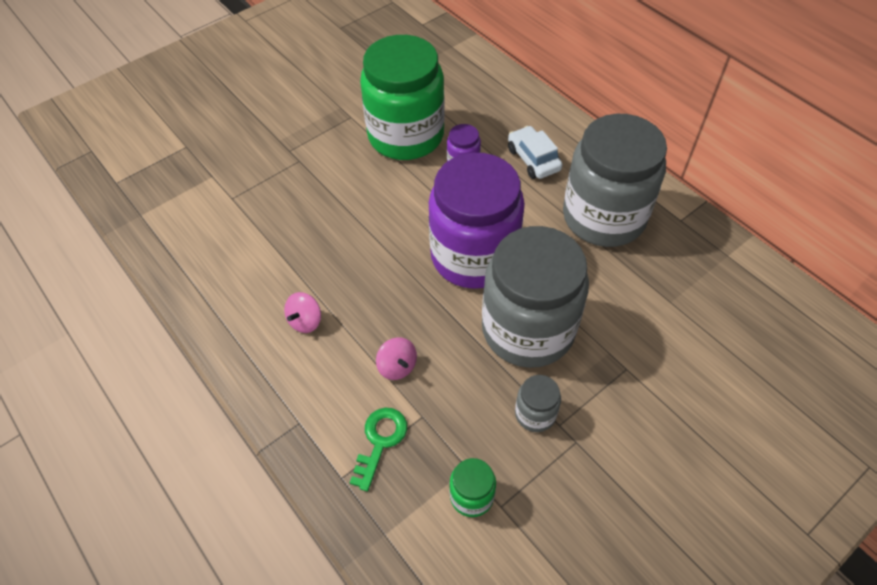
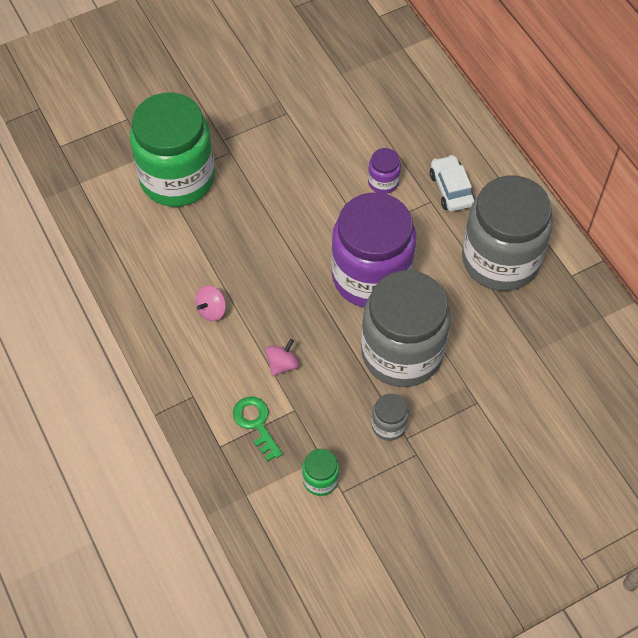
camera: 10 degrees right, 5 degrees up
(380, 441) = (256, 423): green key -> green key turned 60 degrees counterclockwise
(397, 366) = (282, 364): pink spinning top -> pink spinning top turned 120 degrees counterclockwise
(406, 135) = (335, 142): green jar -> green jar (177, 178)

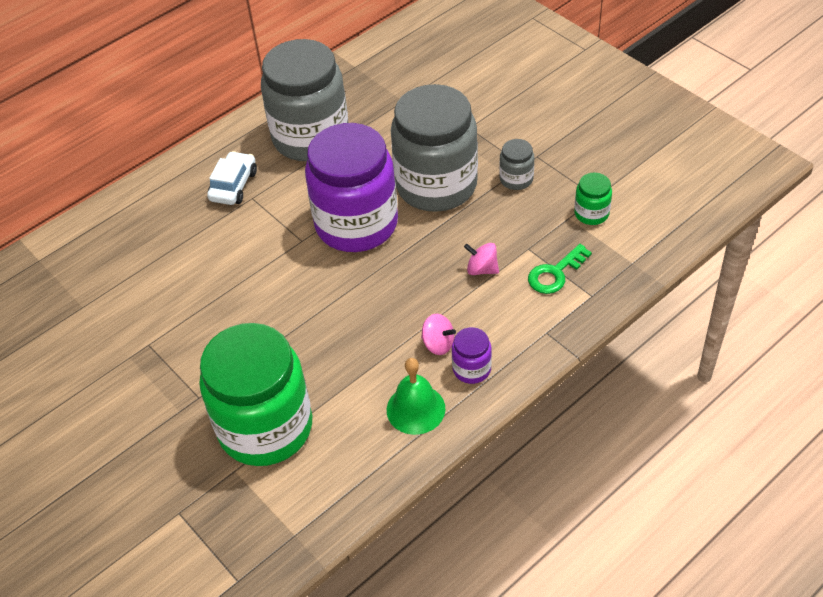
camera: 100 degrees left, 10 degrees down
(154, 280) = (415, 409): none -> green bell
(383, 182) = (234, 239): purple jar -> purple jar (471, 369)
(451, 189) = (233, 185): white car -> white car turned 135 degrees clockwise

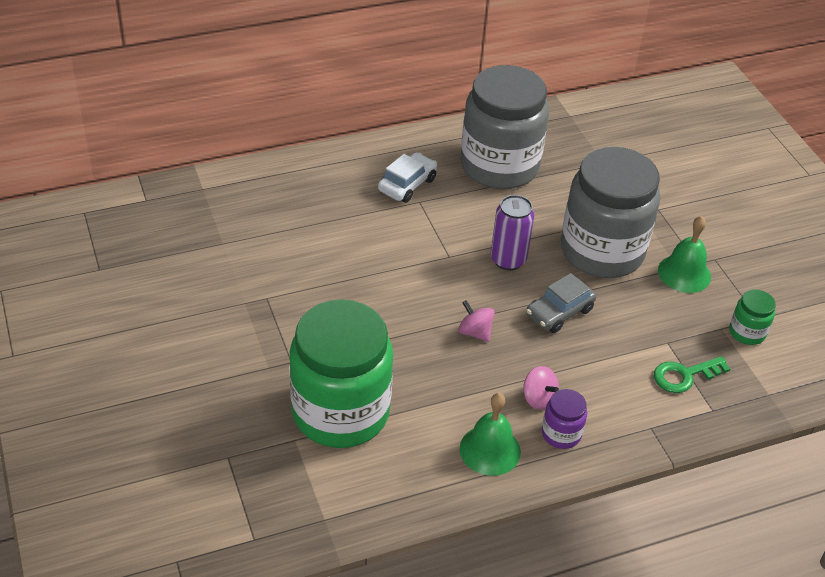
camera: 15 degrees right, 5 degrees down
(356, 224) = (508, 260): purple jar -> purple can
(423, 256) = (559, 312): none -> grey car
(482, 269) = (612, 345): pink spinning top -> pink spinning top (475, 332)
(516, 179) = (684, 273): grey jar -> green bell

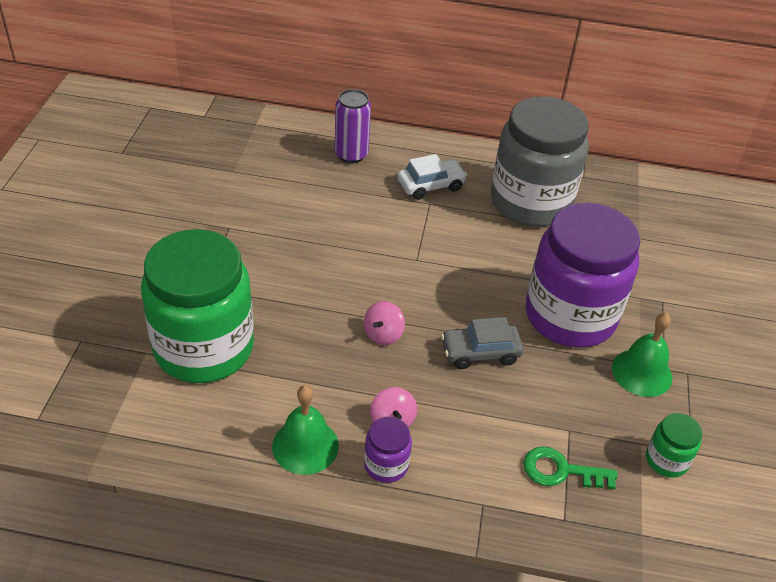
camera: 30 degrees right, 0 degrees up
(475, 332) = (383, 334): pink spinning top -> pink spinning top turned 135 degrees counterclockwise
(508, 260) = (469, 285): purple can -> purple can (351, 154)
(602, 251) = (570, 316): grey jar -> purple jar

